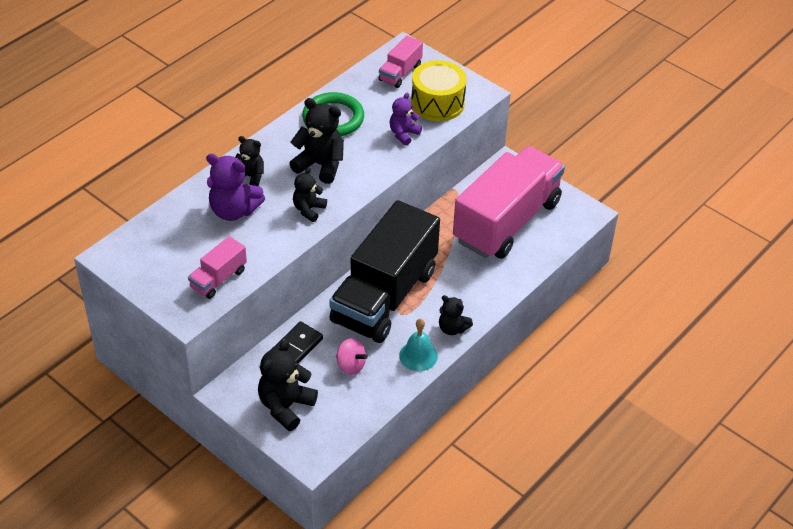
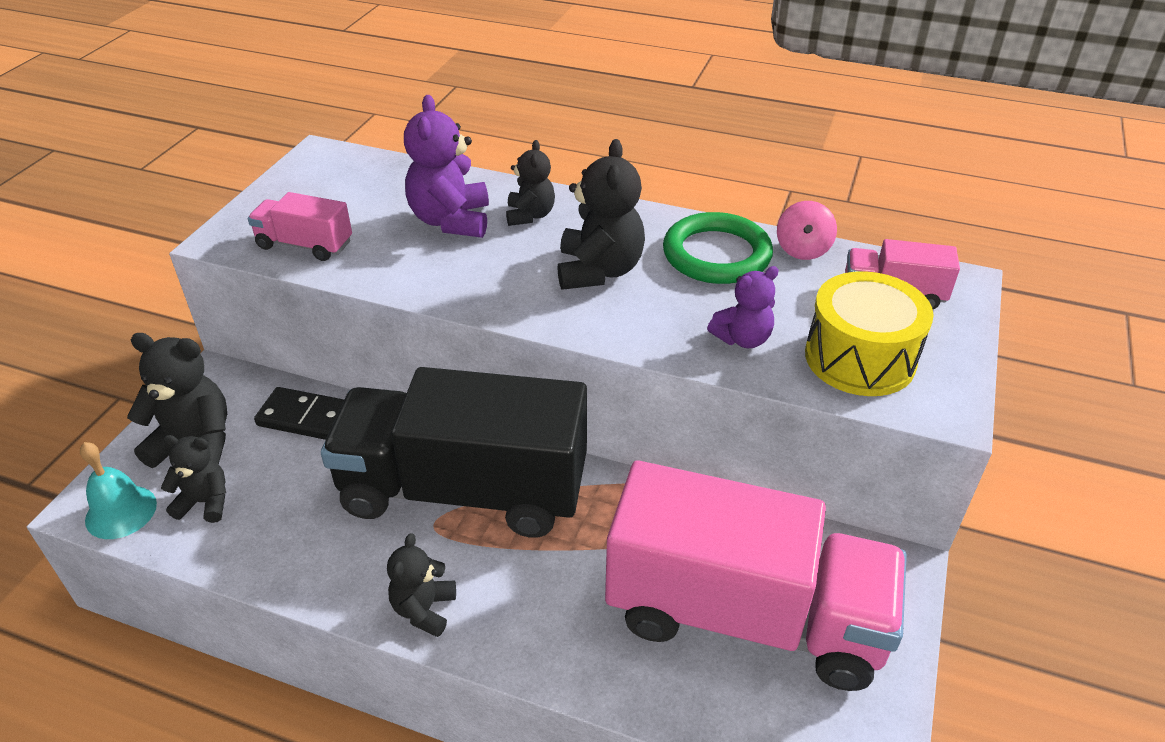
camera: 70 degrees right, 5 degrees down
(309, 210) = (490, 286): black teddy bear -> black teddy bear (205, 502)
(351, 365) = (296, 494): pink spinning top -> pink spinning top (802, 250)
(403, 134) = (742, 339): purple teddy bear -> purple teddy bear turned 135 degrees clockwise
(418, 356) = (341, 577): turquoise bell -> turquoise bell (121, 512)

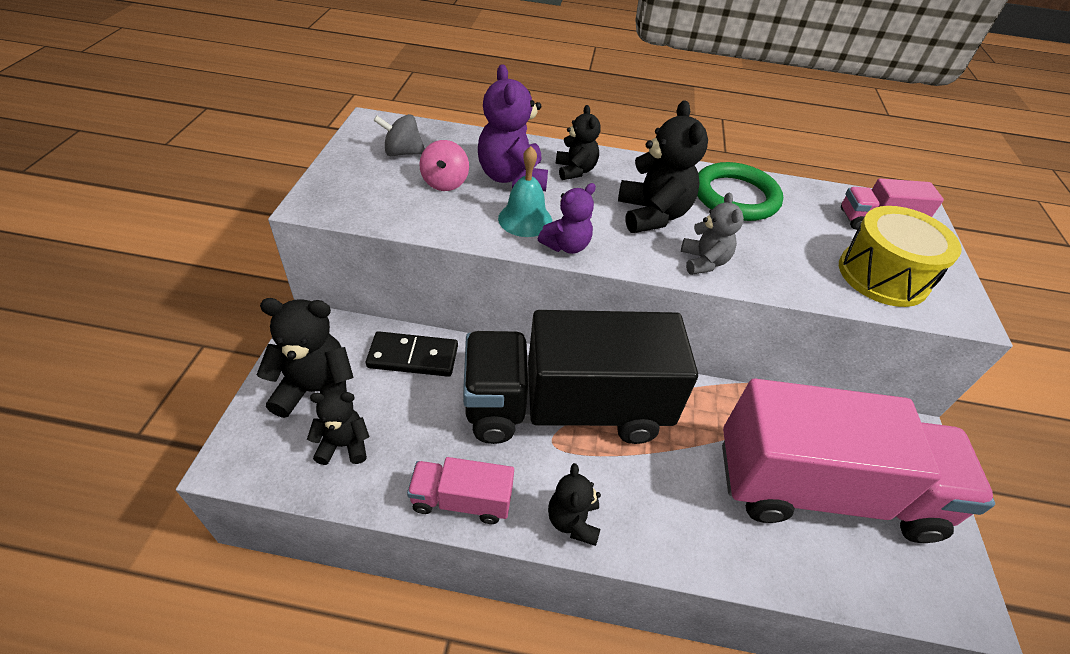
camera: 15 degrees left, 5 degrees up
(121, 512) = (266, 463): turquoise bell -> turquoise bell (525, 219)
(305, 245) = (394, 205): pink truck -> pink truck (462, 500)
(338, 188) = (402, 153): none -> grey spinning top
(634, 327) = (703, 262): none -> grey teddy bear
(742, 339) = (790, 266): purple teddy bear -> purple teddy bear (566, 246)
(802, 250) = (796, 190): pink spinning top -> pink spinning top (445, 183)

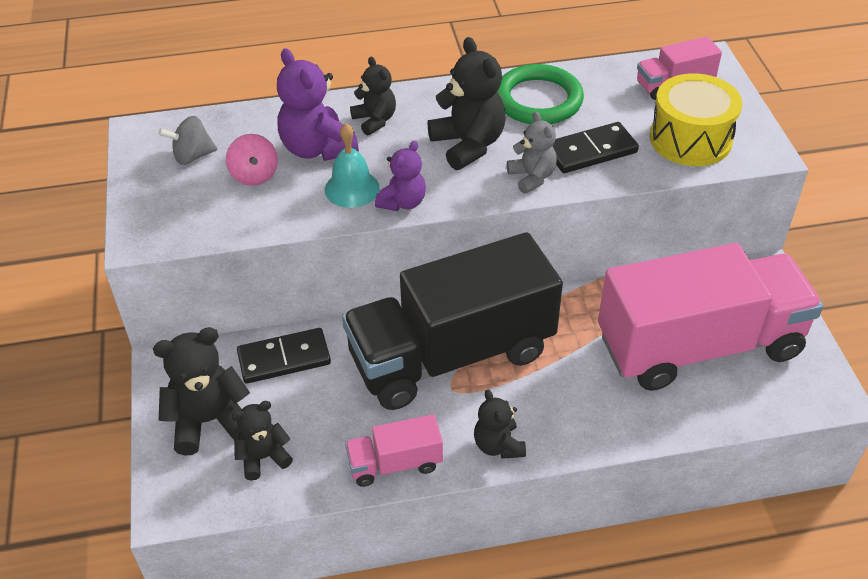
camera: 15 degrees left, 0 degrees up
(772, 256) = (590, 151): none -> black domino

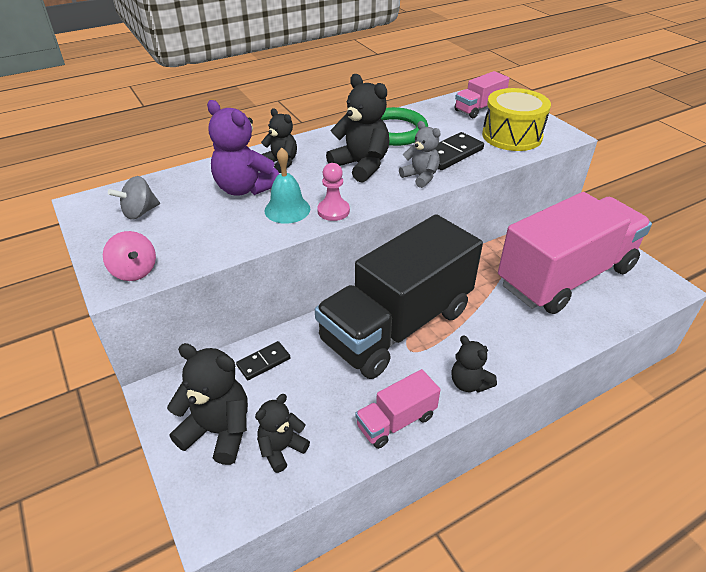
camera: 20 degrees left, 5 degrees down
(209, 421) = (218, 431): black teddy bear -> black teddy bear turned 60 degrees clockwise
(254, 175) = (201, 216): pink spinning top -> pink spinning top (134, 271)
(284, 359) = (263, 362): black domino -> black domino, size x0.65
(403, 202) = (333, 211): purple teddy bear -> pink pawn

